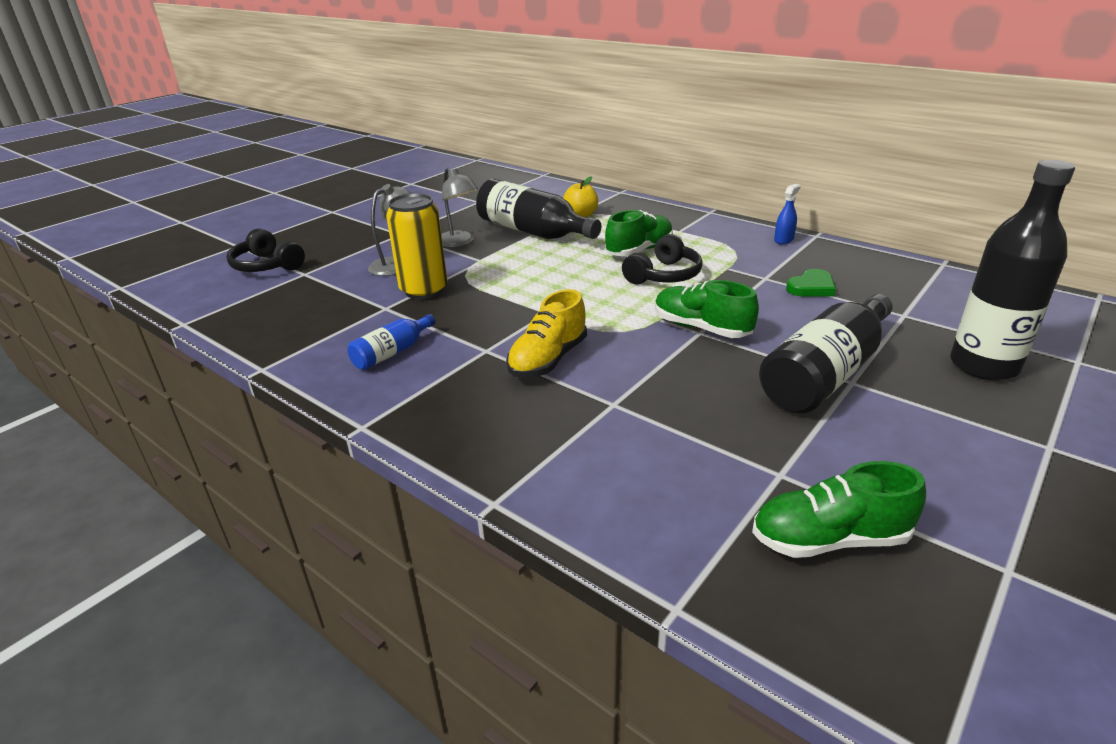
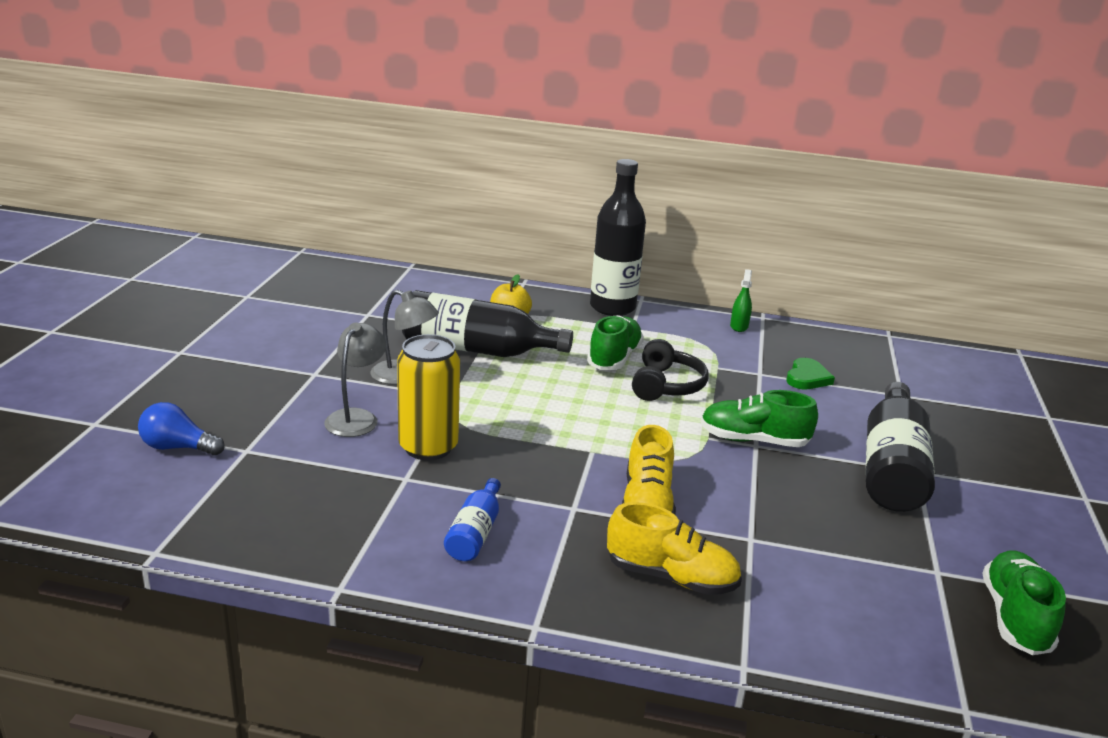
camera: 30 degrees left, 5 degrees down
(267, 266) = (178, 447): black headphones -> blue light bulb
(509, 417) = (671, 577): none -> yellow shoe
(783, 240) = (739, 326): blue spray bottle -> green spray bottle
(829, 539) = (1014, 618): green shoe -> green shoe turned 135 degrees clockwise
(983, 365) = (993, 434): black bottle -> black bottle (612, 307)

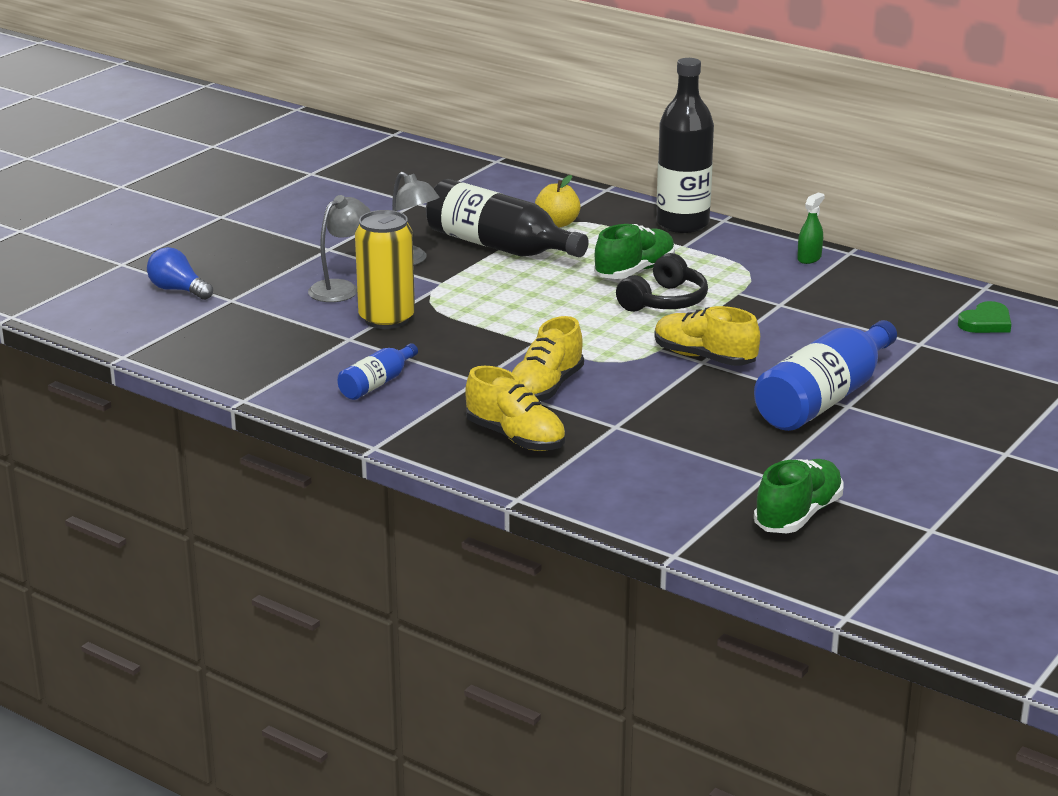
camera: 25 degrees right, 0 degrees up
(753, 440) = (704, 357): green shoe -> yellow shoe
(807, 378) = (829, 314): green heart -> green heart (986, 322)
(891, 467) = (824, 399): black bottle -> blue bottle

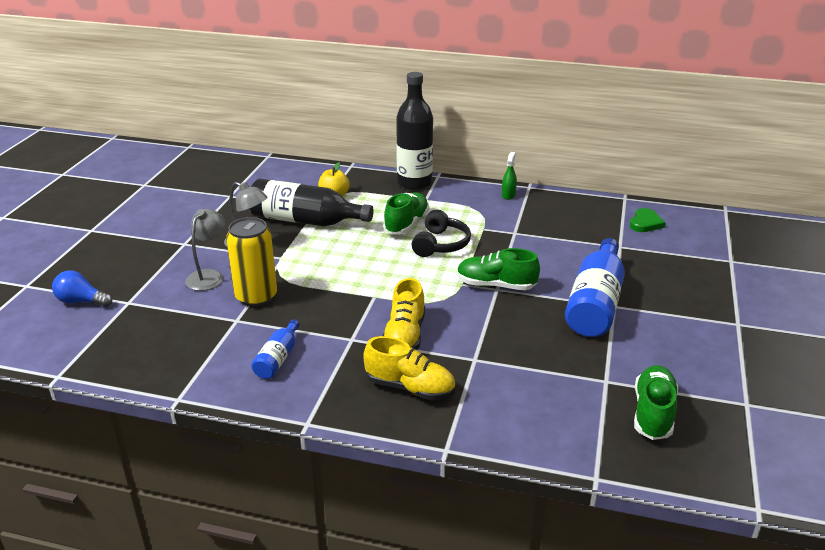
camera: 20 degrees left, 5 degrees up
(704, 357) = (496, 285): yellow shoe -> green shoe

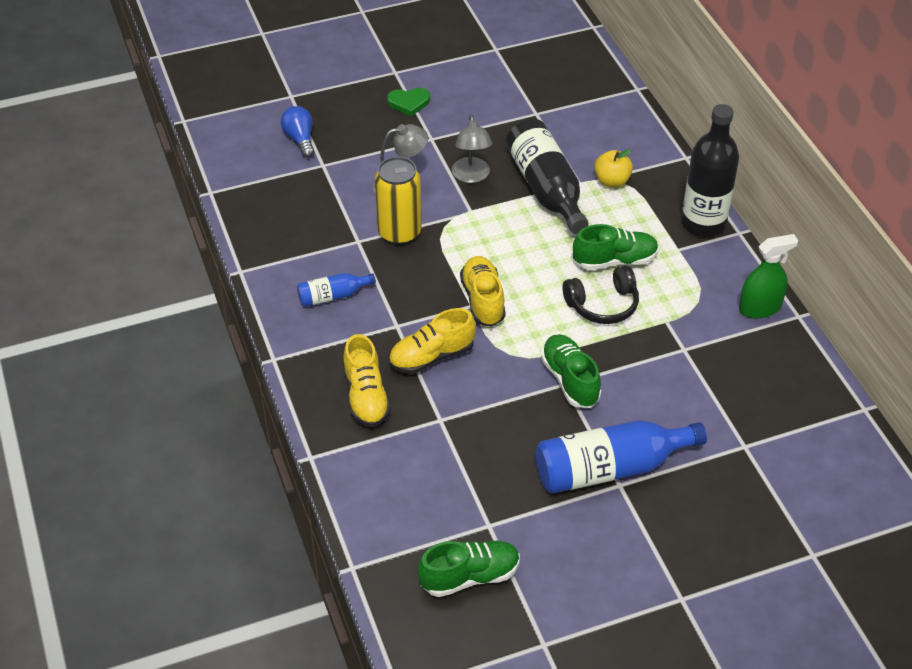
camera: 55 degrees right, 15 degrees up
(376, 289) = (483, 300): none -> yellow shoe
(508, 195) = (760, 308): green spray bottle -> green spray bottle, size x1.62
(645, 223) = (822, 449): green heart -> green heart (409, 103)

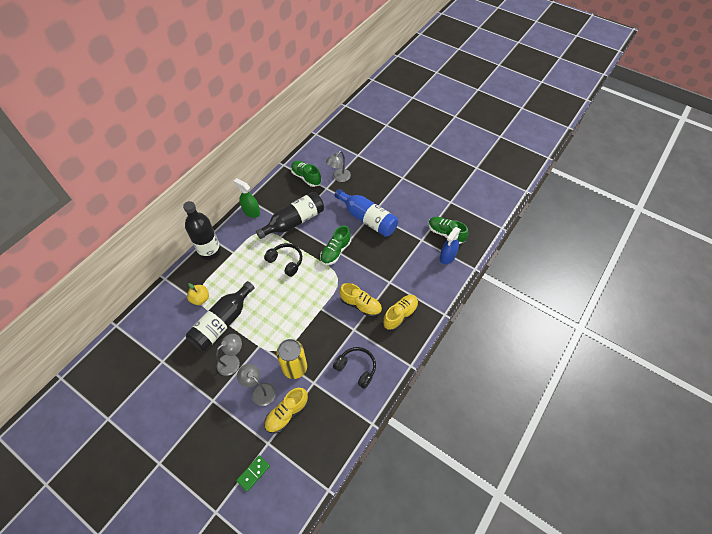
camera: 125 degrees left, 10 degrees up
(300, 139) = (253, 473): blue light bulb -> green domino
(332, 296) = (356, 368): blue bottle -> black headphones
(409, 103) = (186, 434): green heart -> none
(416, 541) = (447, 256): none -> blue spray bottle
(483, 300) = (314, 306): yellow shoe -> yellow shoe (287, 413)
(615, 261) = (256, 271): green shoe -> green shoe (306, 177)
(688, 356) = (294, 221): none -> black bottle
(761, 482) = (339, 177): none -> grey lamp

